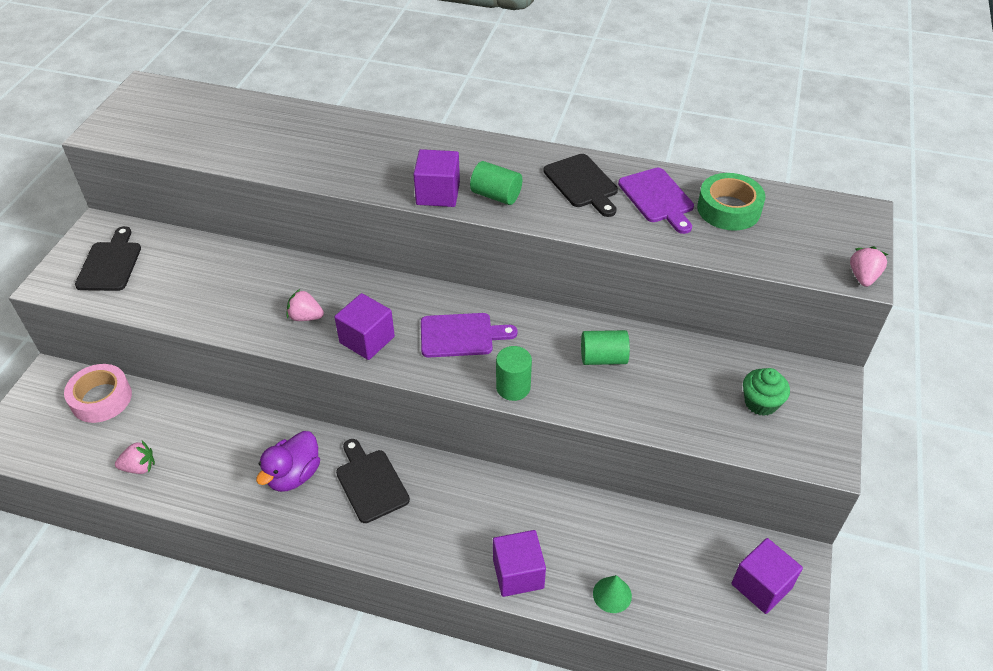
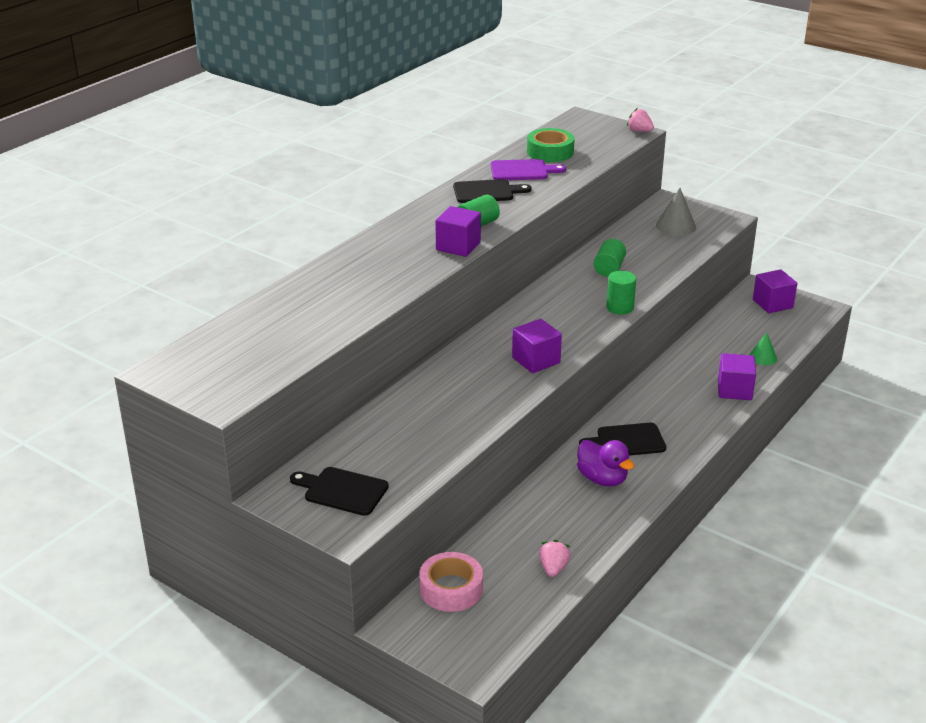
camera: 70 degrees left, 15 degrees down
(305, 317) = (491, 386): pink strawberry -> none
(461, 335) = (554, 319): purple cutting board -> none
(760, 403) = (676, 226): green cupcake -> grey cone

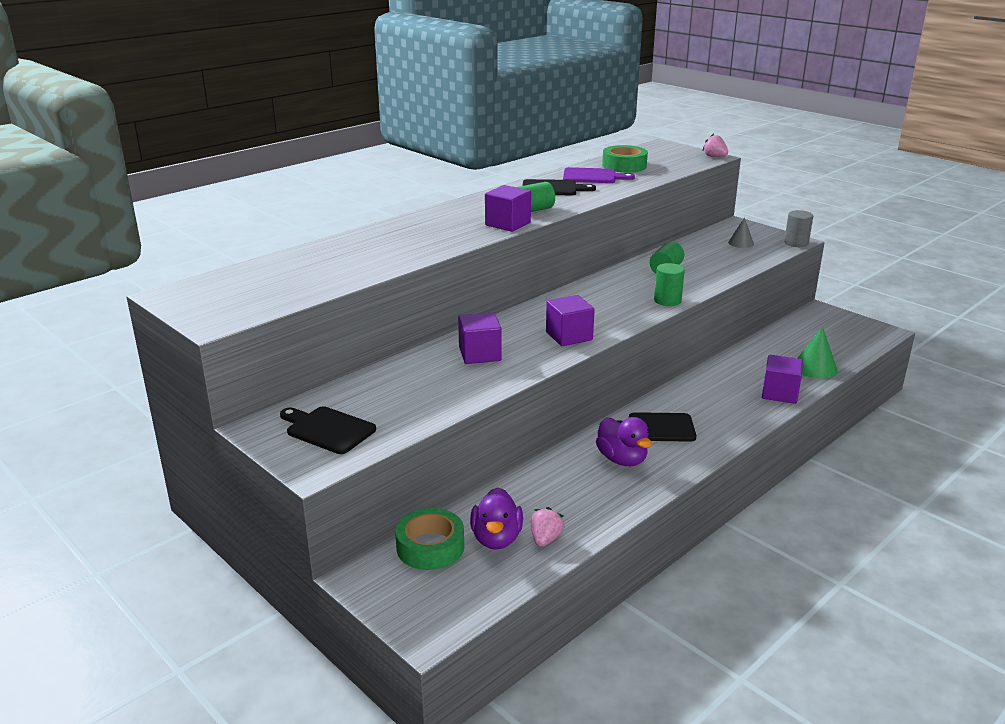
camera: 10 degrees right, 5 degrees down
(451, 589) = (430, 547): pink tape -> green tape
(509, 573) = (496, 538): none -> purple duck
(676, 226) = (741, 243): grey cone -> grey cone, size x0.65
(730, 222) = (796, 243): none -> grey cylinder
(763, 357) = (815, 368): green cone -> green cone, size x1.53
(772, 304) = (833, 324): purple cube -> purple cube (480, 354)

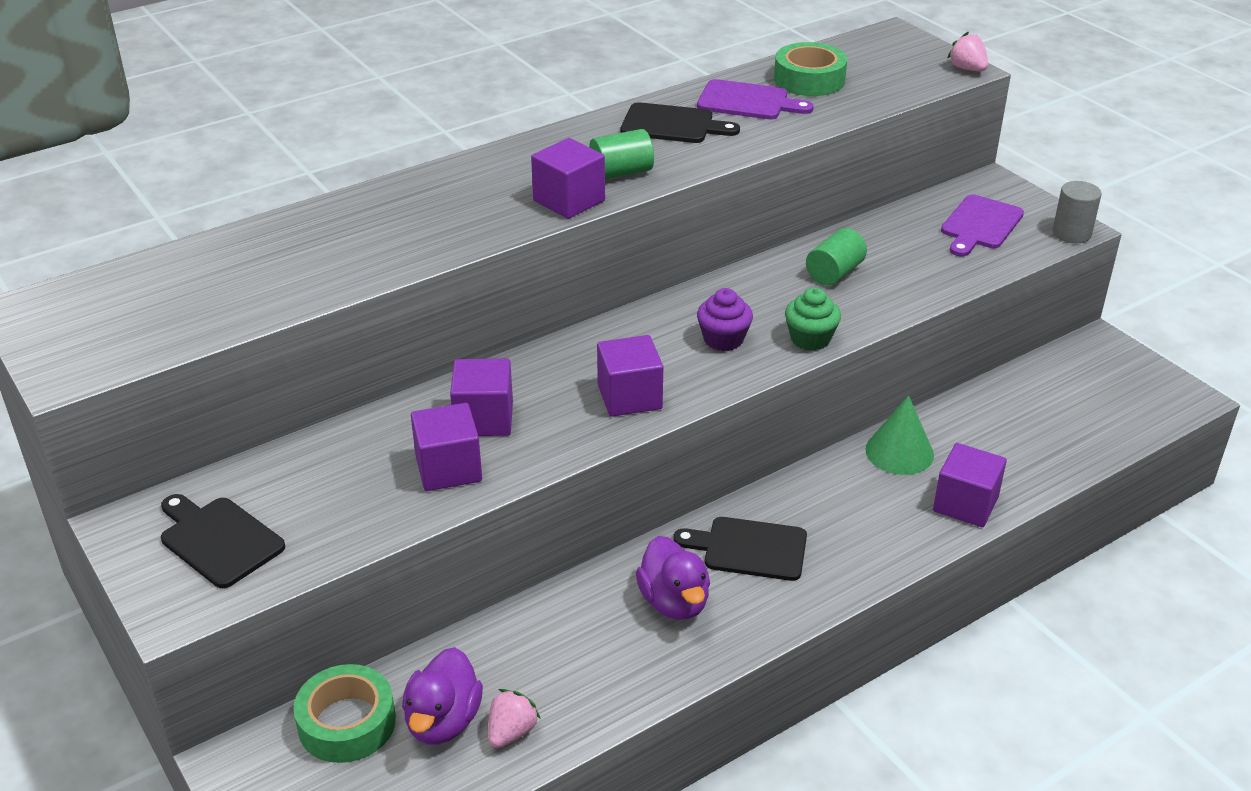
camera: 10 degrees right, 10 degrees up
(468, 380) = (448, 468): none -> purple cube
(614, 305) = (723, 339): none -> purple cupcake
(667, 300) = (810, 339): green cylinder -> green cupcake
(741, 243) = (980, 225): grey cone -> purple cutting board
(815, 368) = (1042, 459): green cone -> green cone (899, 452)

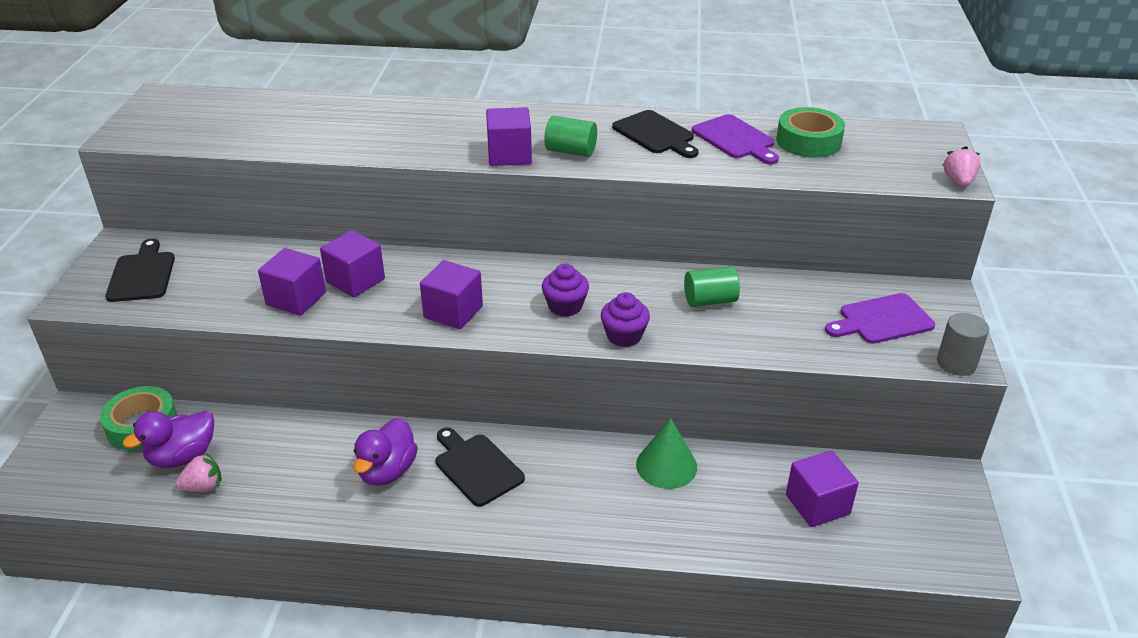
camera: 40 degrees right, 0 degrees up
(810, 339) = (624, 336): green cupcake -> purple cupcake
(965, 504) = (664, 531): purple cube -> purple cube (817, 504)

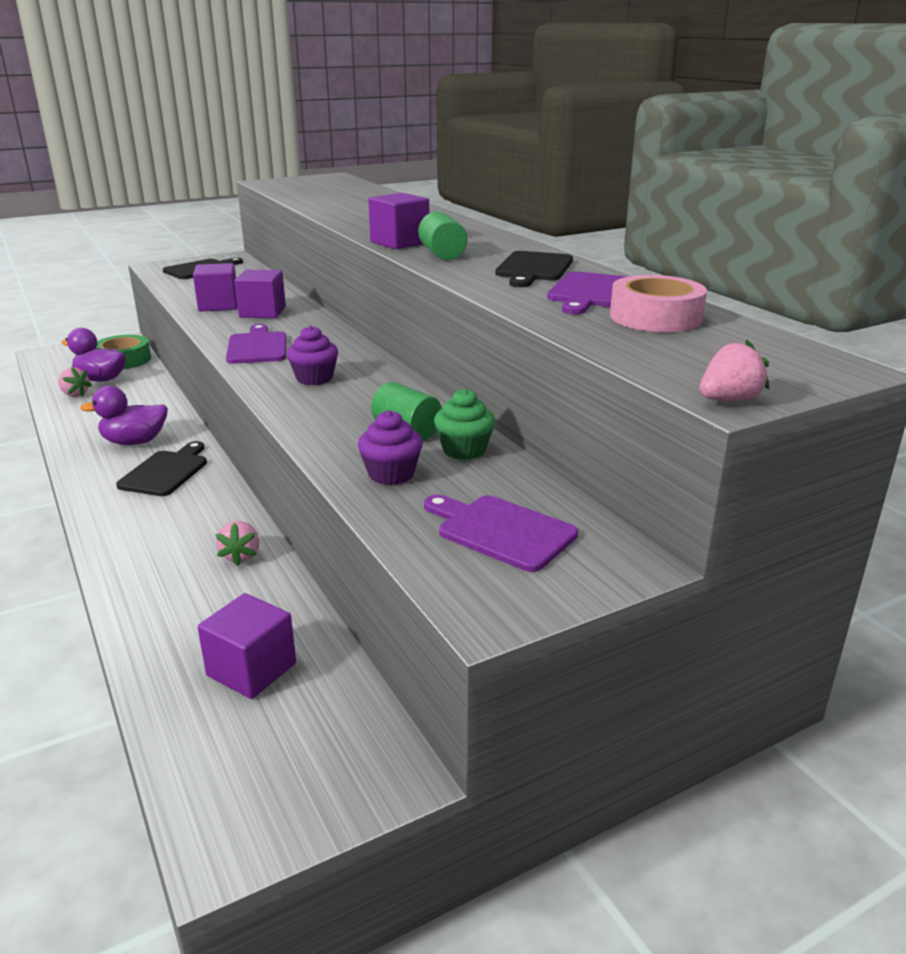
camera: 55 degrees right, 10 degrees down
(453, 312) = (257, 347): purple cube -> purple cutting board
(624, 336) = (296, 410): purple cupcake -> purple cupcake (391, 474)
(666, 465) = (241, 556): green cone -> pink strawberry
(762, 290) = (464, 450): none -> green cupcake
(808, 141) = (655, 317): green tape -> pink tape
(956, 363) = (469, 607): grey cylinder -> none

